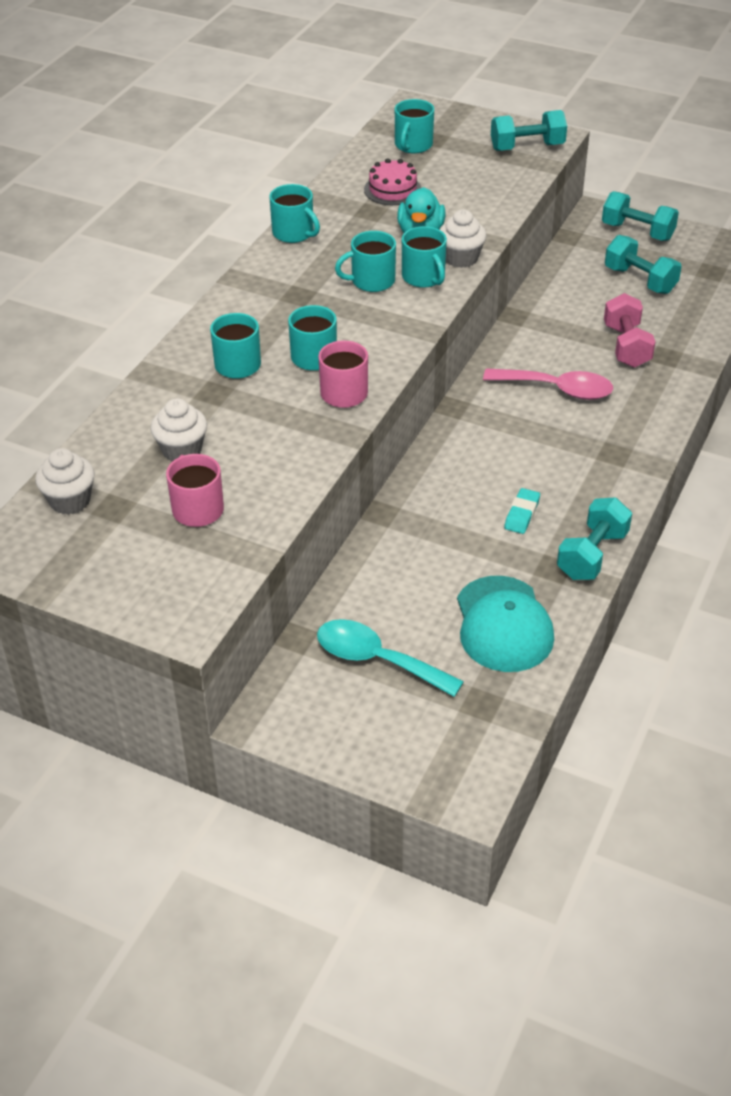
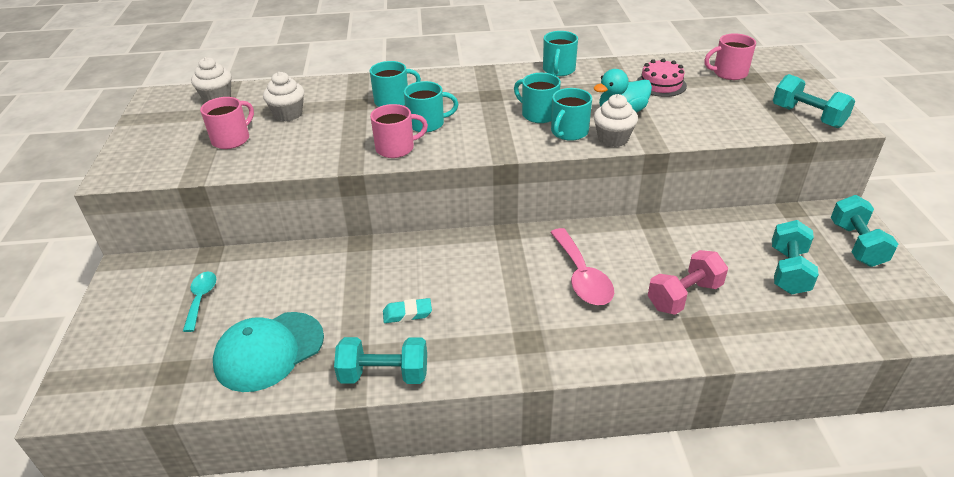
camera: 60 degrees right, 5 degrees down
(377, 660) = (201, 299): turquoise spoon -> turquoise spoon, size x0.63
(413, 145) = (729, 73): turquoise mug -> pink mug

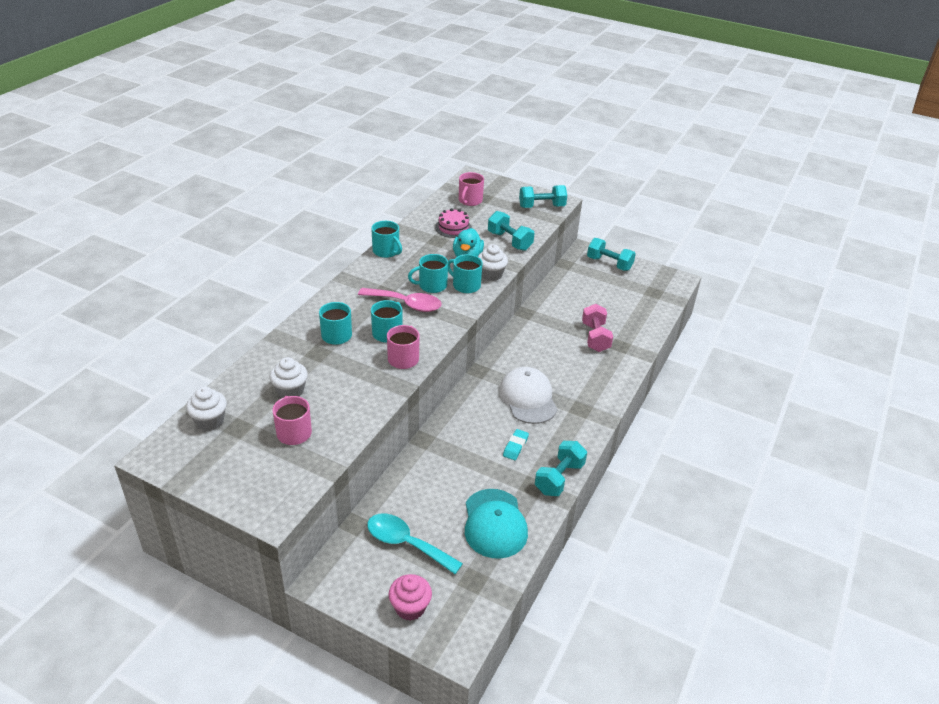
camera: 60 degrees left, 0 degrees up
(113, 341) = (410, 607): none -> pink cupcake
(201, 299) = (406, 543): turquoise spoon -> turquoise spoon, size x1.60
(500, 288) = (528, 398): none -> white cap
(569, 132) = (466, 285): turquoise mug -> turquoise mug turned 150 degrees clockwise
(582, 276) = (548, 363): pink spoon -> pink spoon (406, 304)
(788, 271) = (608, 295): turquoise dumbbell -> turquoise dumbbell (509, 241)

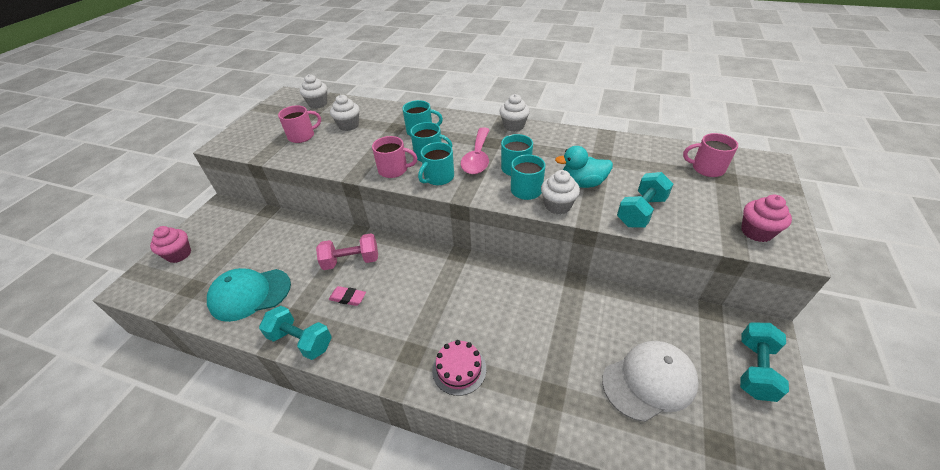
camera: 85 degrees right, 5 degrees up
(360, 274) = (514, 126): none -> white cupcake
(386, 251) = (559, 132): turquoise mug -> turquoise mug (438, 177)
(406, 543) = (241, 241): turquoise spoon -> none
(453, 228) = (635, 165): pink cake -> pink cake (459, 369)
(515, 447) = (348, 298): turquoise eraser -> pink eraser
(528, 398) = (422, 300): white cap -> white cap (649, 381)
(541, 206) = (756, 232): turquoise dumbbell -> pink cupcake
(595, 337) = (557, 361): pink dumbbell -> pink dumbbell (351, 261)

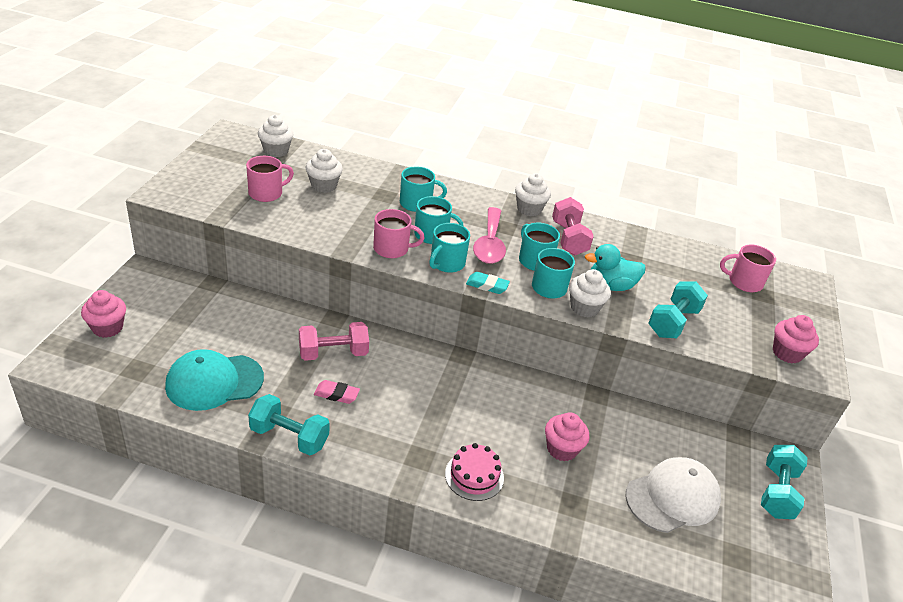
camera: 10 degrees left, 5 degrees down
(471, 193) = (487, 285): none -> turquoise eraser
(542, 336) = (562, 449): none -> pink cupcake
(546, 146) = (569, 238): none -> pink dumbbell

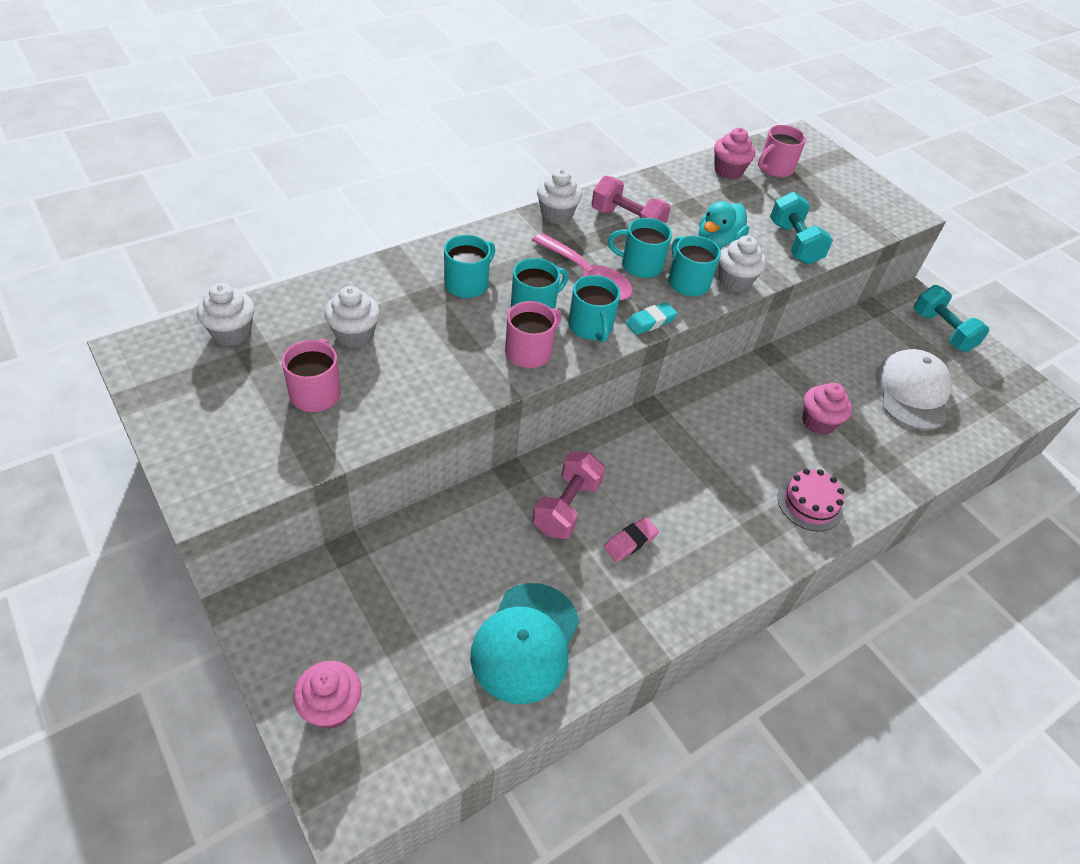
camera: 50 degrees left, 10 degrees up
(289, 437) = (662, 619): turquoise dumbbell -> none
(787, 353) = (875, 211): pink cupcake -> pink cupcake (728, 171)

